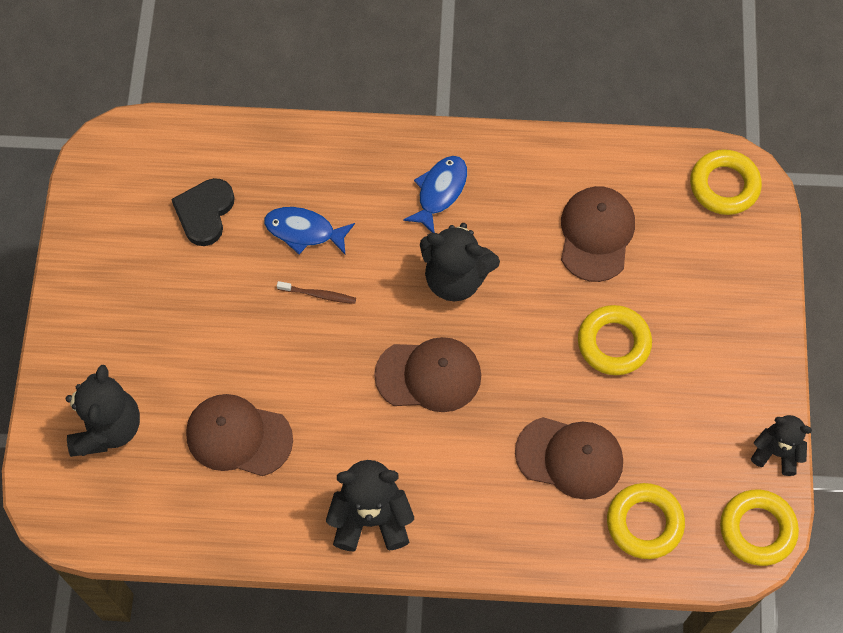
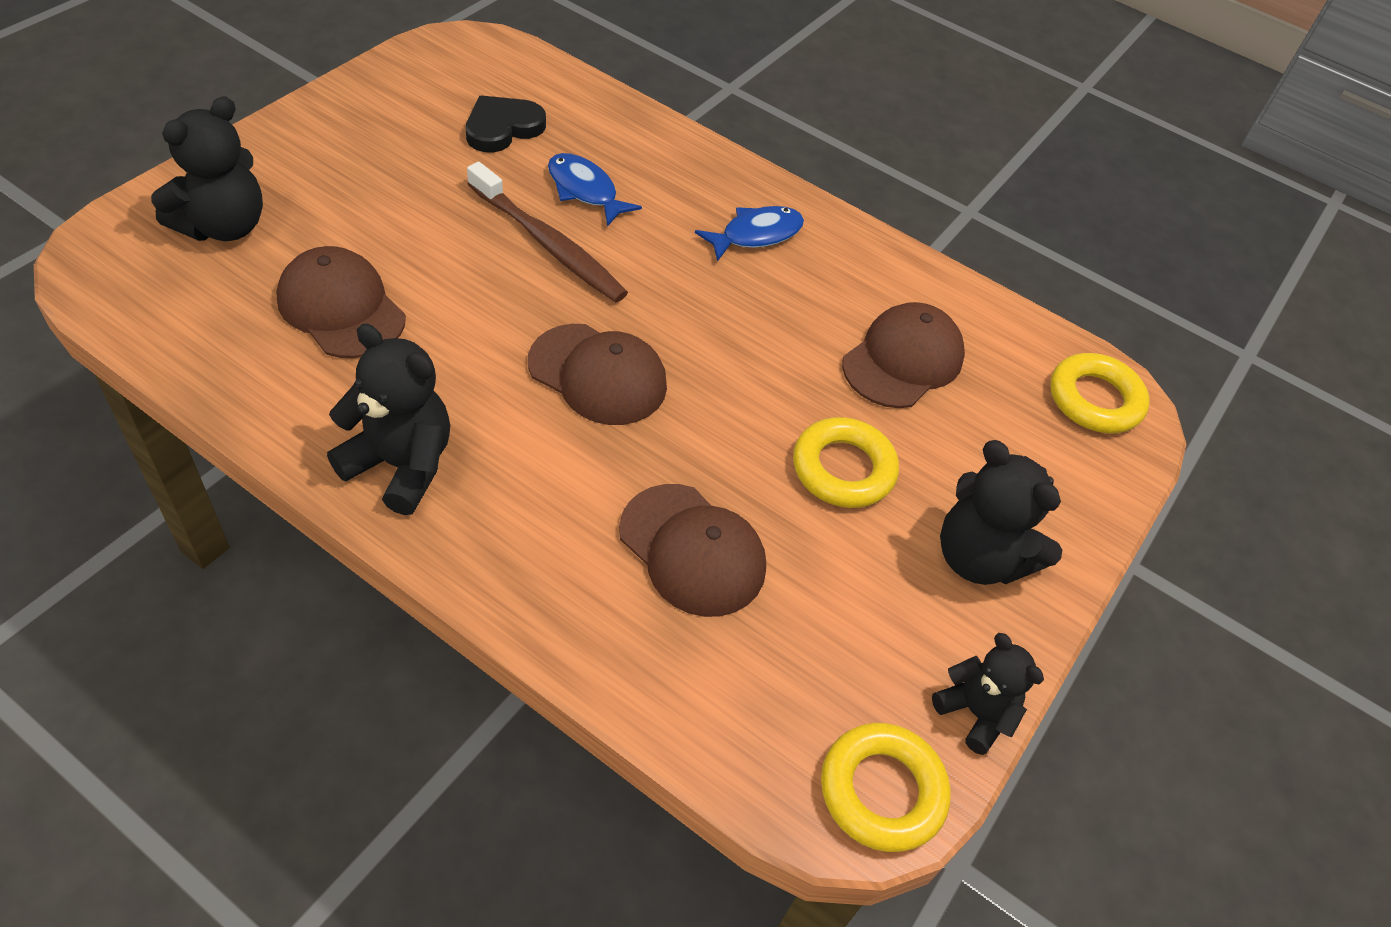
camera: 25 degrees right, 15 degrees down
(318, 295) = (548, 244): brown toothbrush -> brown toothbrush, size x2.17
(455, 278) = (708, 310): black teddy bear -> black teddy bear (979, 558)
(644, 523) = (729, 682): yellow ring -> none

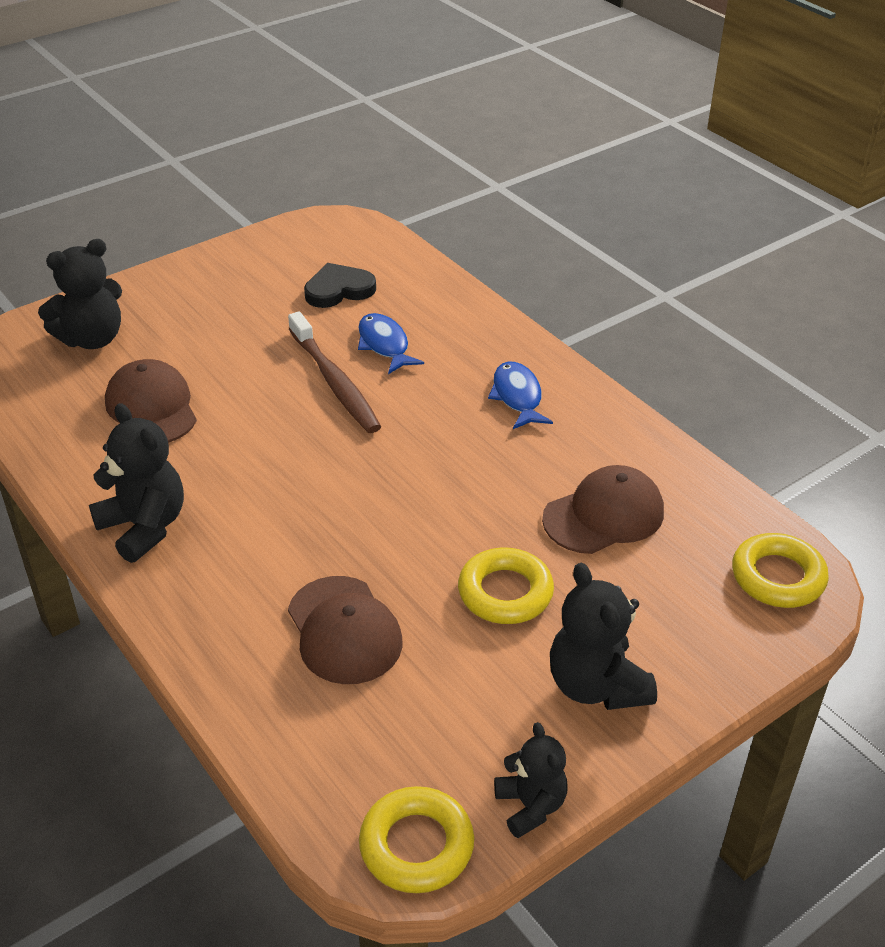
camera: 25 degrees right, 10 degrees down
(598, 375) = (329, 486): brown cap -> none
(756, 235) = (517, 397): blue fish -> blue fish turned 90 degrees counterclockwise

